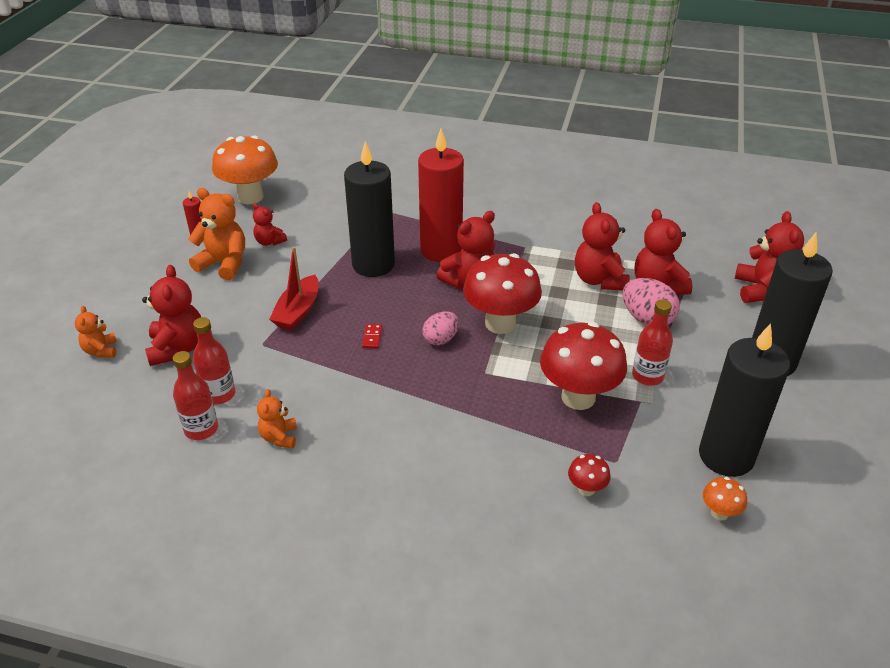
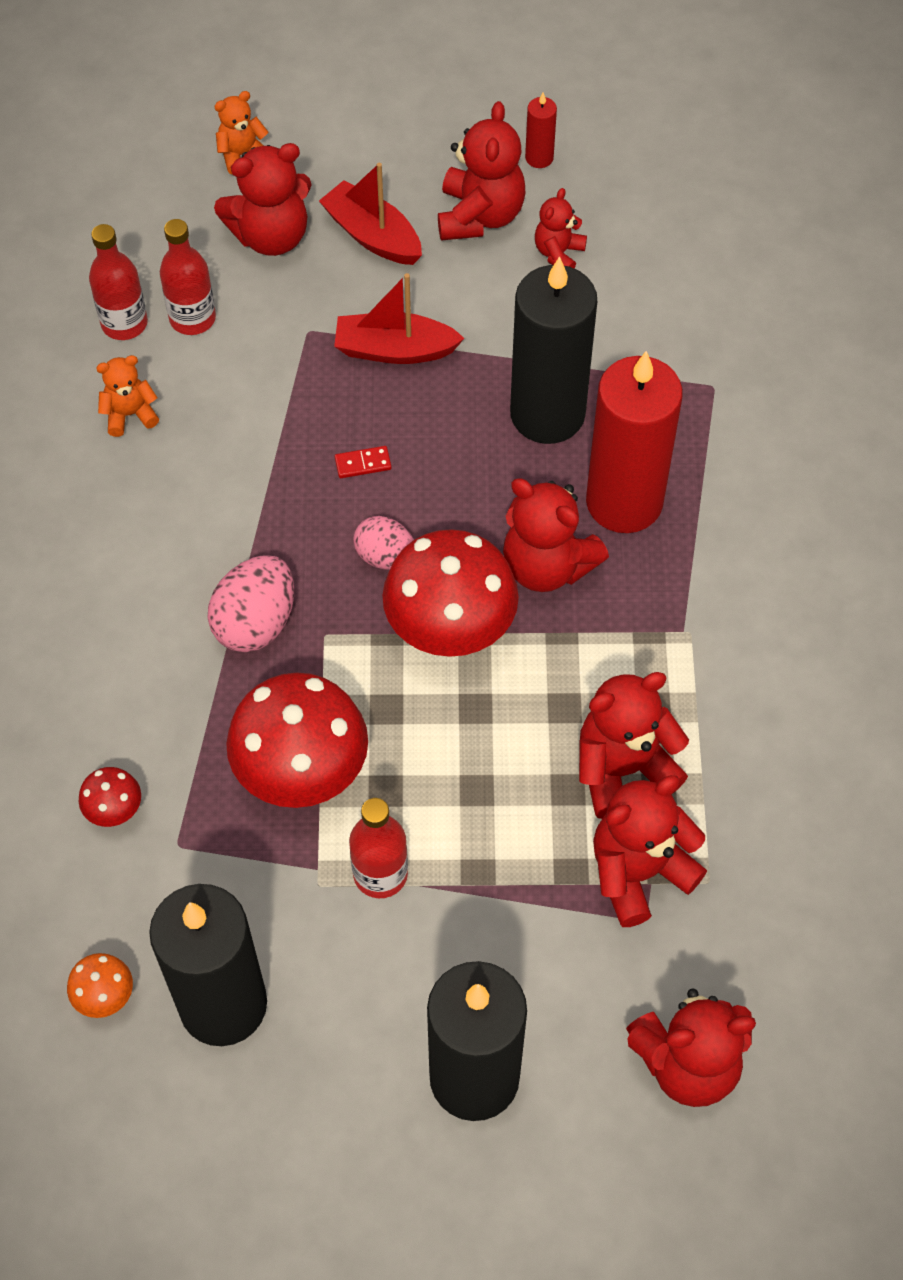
camera: 75 degrees right, 20 degrees up
(208, 306) = (372, 235): none -> red boat
(224, 264) = (480, 216): orange teddy bear -> red teddy bear
(250, 197) = (676, 182): orange mushroom -> none
(647, 319) = (532, 860): pink egg -> pink egg (256, 623)

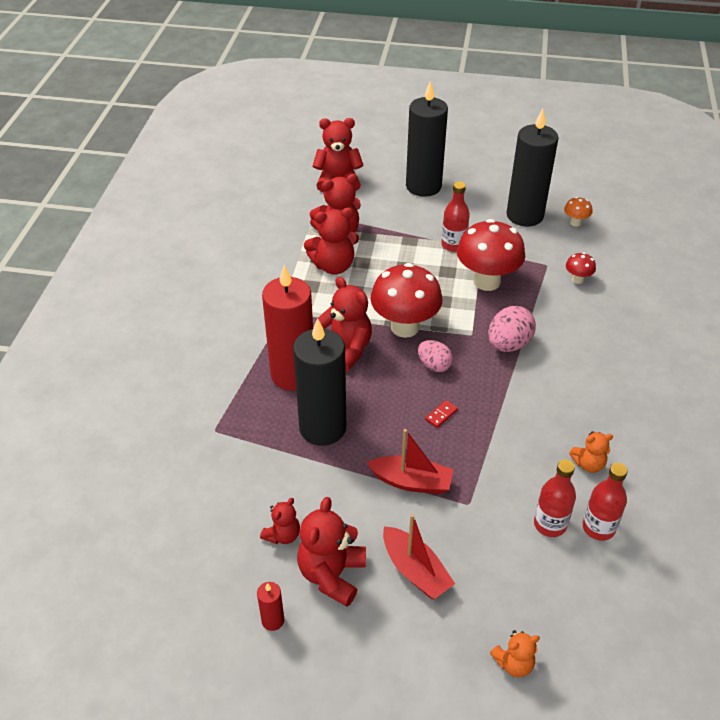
camera: 170 degrees left, 15 degrees down
(271, 236) = (492, 582): red teddy bear -> none
(363, 464) = (441, 415): red domino -> red domino turned 45 degrees counterclockwise

